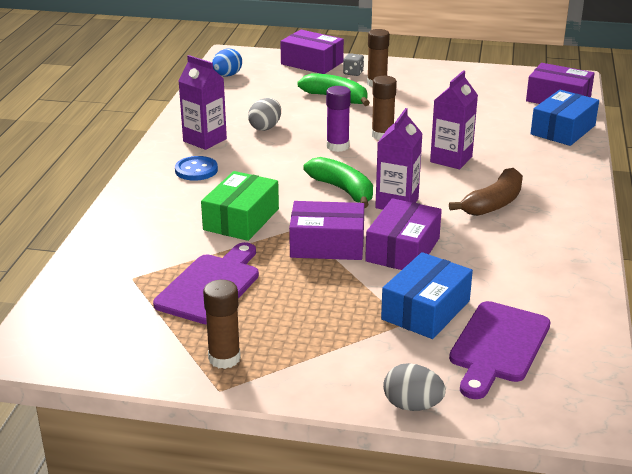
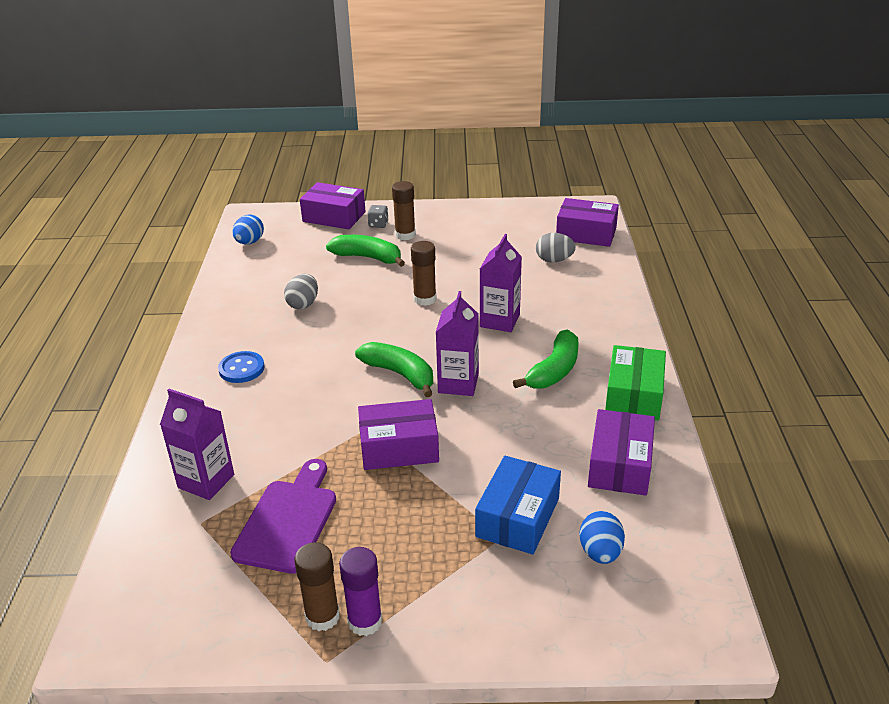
camera: 10 degrees left, 5 degrees up
(205, 140) = (243, 328): purple carton -> purple carton (206, 481)
(241, 219) = (302, 427): green box -> green box (634, 395)
(337, 146) = (382, 319): purple glue stick -> purple glue stick (365, 621)
(402, 250) = (477, 442): purple box -> purple box (619, 465)
(412, 405) = (532, 646): grey egg -> grey egg (554, 260)
(493, 203) = (554, 370): brown banana -> green banana
(498, 346) = (600, 552): purple cutting board -> blue egg
(563, 130) = (599, 270): blue box -> none

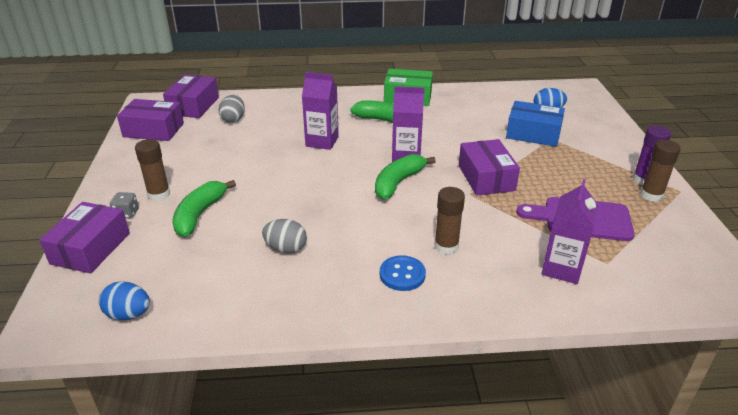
camera: 95 degrees left, 0 degrees up
(425, 299) = (285, 177): brown glue stick -> brown glue stick (446, 246)
(619, 465) = (475, 103): purple box -> purple box (153, 130)

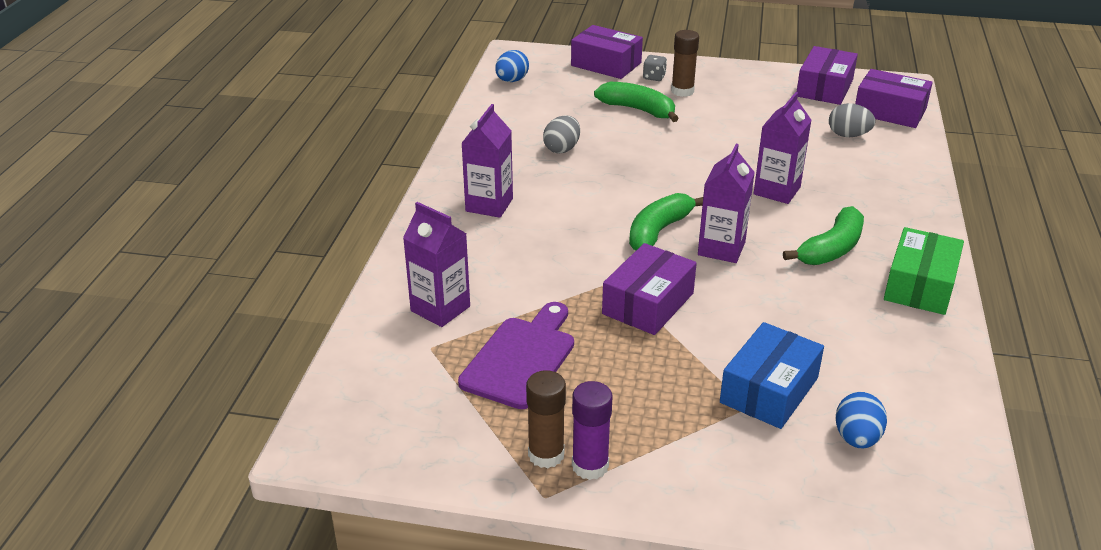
camera: 105 degrees right, 0 degrees up
(398, 183) = (658, 231): green banana -> green banana turned 105 degrees counterclockwise
(402, 274) = (489, 205): blue button -> purple carton
(446, 246) = (519, 240): brown glue stick -> none
(486, 178) = (648, 303): purple box -> purple box turned 60 degrees counterclockwise

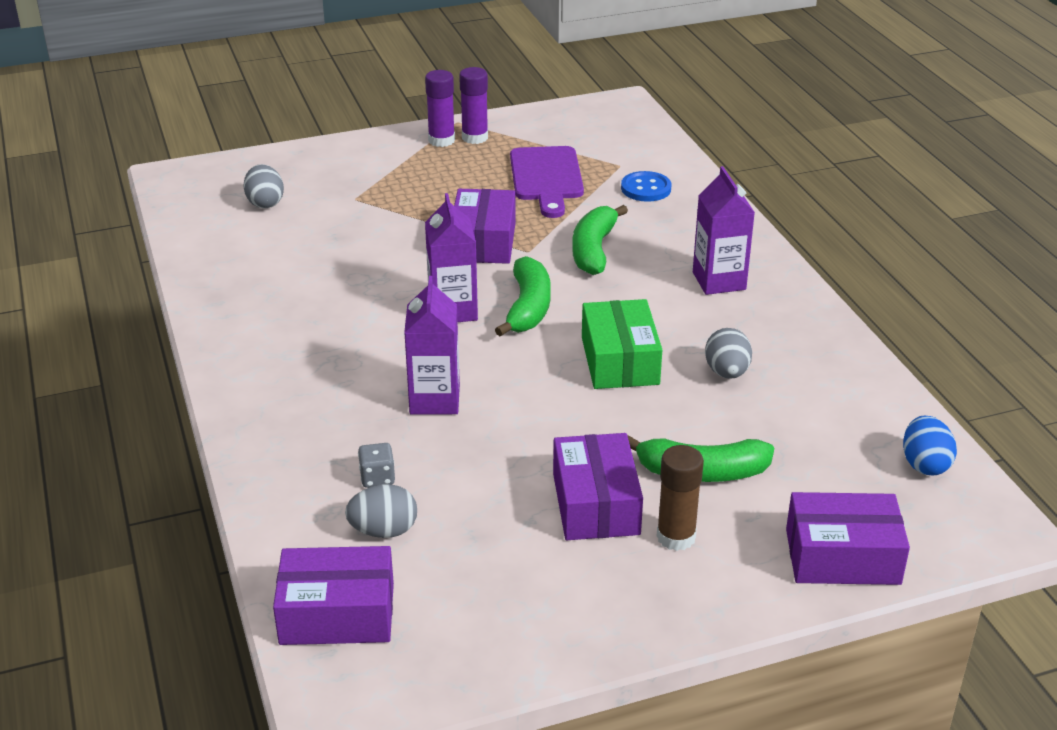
camera: 150 degrees right, 0 degrees up
(440, 309) = (646, 188): purple carton -> blue button
(546, 454) = (475, 137): brown glue stick -> purple glue stick
(654, 77) = (744, 554): grey dice -> grey dice (377, 478)
(769, 390) = (344, 212): blue box -> none
(824, 88) = (465, 636): purple box -> purple box (596, 504)
(831, 249) = (340, 345): green banana -> green banana (594, 250)
(856, 438) = (265, 203): blue egg -> grey egg
(920, 285) = (237, 335): green box -> green box (619, 361)

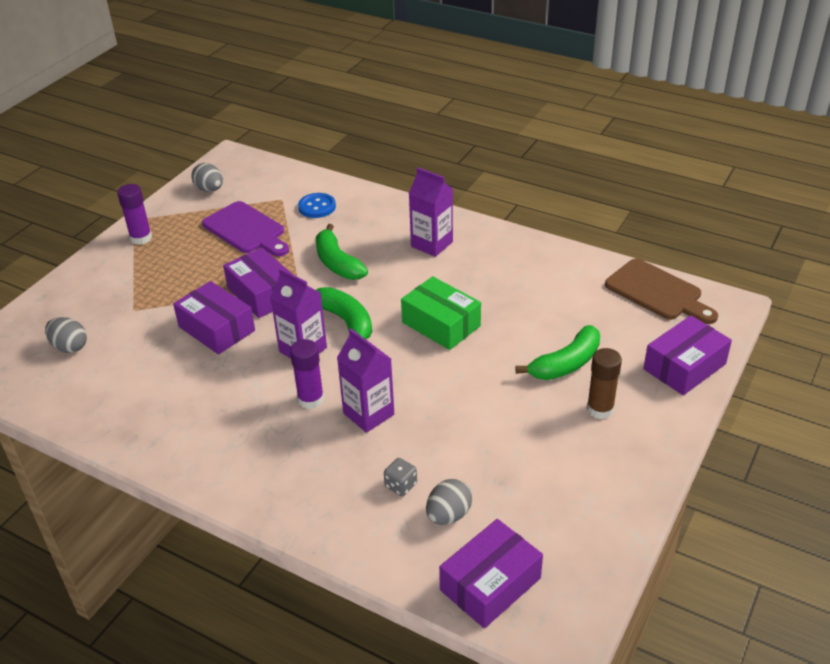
camera: 40 degrees left, 5 degrees up
(475, 137) = (162, 225): purple glue stick -> purple glue stick (311, 399)
(596, 504) = (538, 418): purple box -> purple box (217, 328)
(726, 372) = (505, 297): grey egg -> grey egg (209, 189)
(924, 464) = (657, 292): blue egg -> brown cutting board

